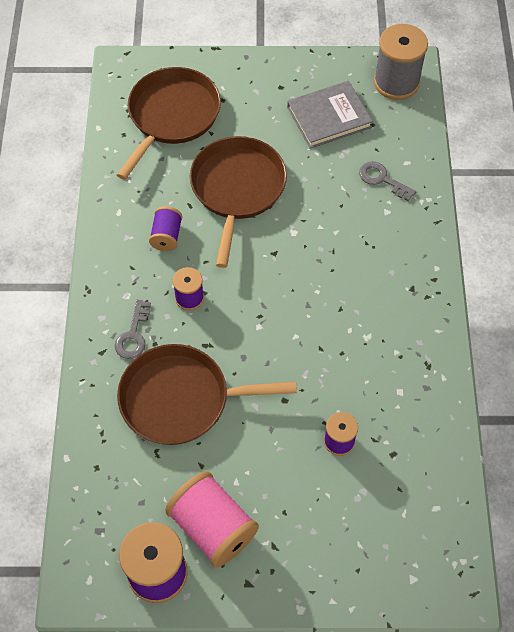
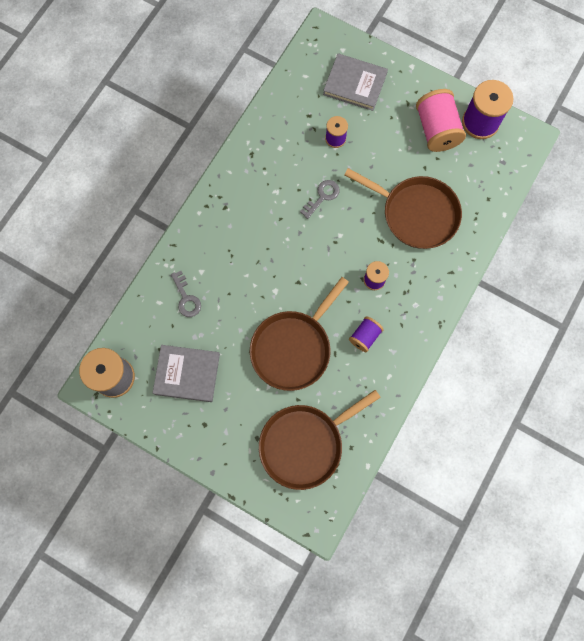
camera: 150 degrees left, 15 degrees up
(133, 335) = (425, 273): grey key -> grey key (322, 197)
(362, 534) = (355, 84): none -> grey book

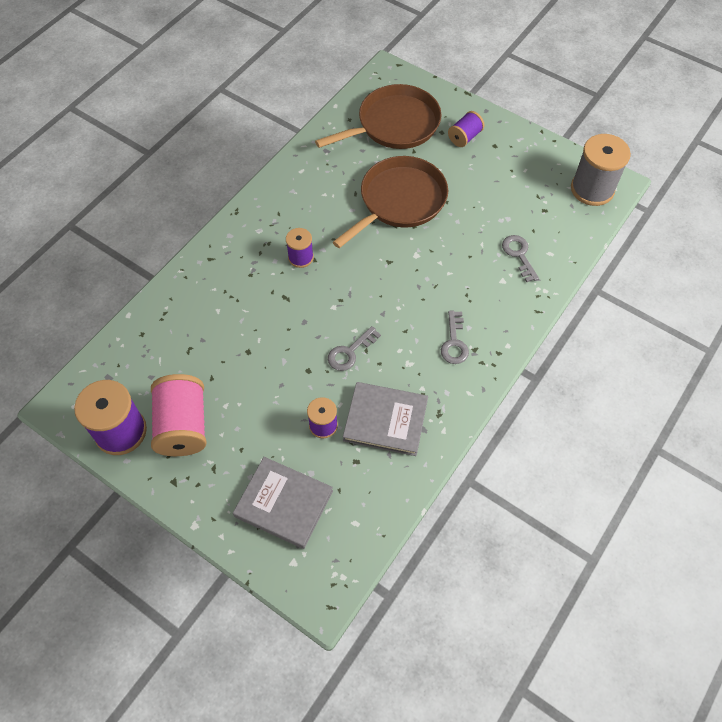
camera: 175 degrees left, 15 degrees down
(187, 374) = (514, 186): grey book -> grey book (385, 420)
(241, 211) = (454, 342): none -> grey key
(365, 336) = (321, 205): purple spool -> purple spool (464, 137)
(416, 213) = (236, 323): brown pan -> none

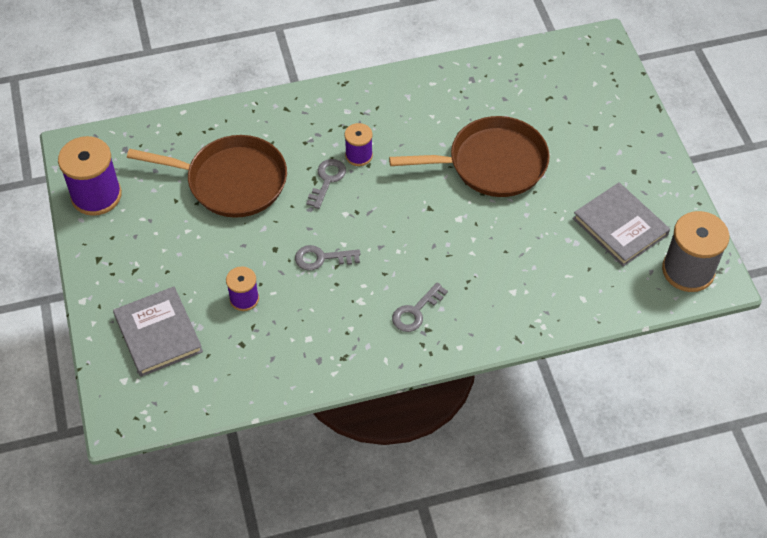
camera: 40 degrees right, 5 degrees down
(183, 426) = (142, 223): pink spool -> none
(385, 420) = (296, 331): grey book -> grey book (620, 226)
(394, 124) = (557, 94): brown pan -> brown pan (232, 181)
(464, 137) = (612, 145): purple spool -> none
(519, 255) = (551, 280): grey key -> grey key (327, 180)

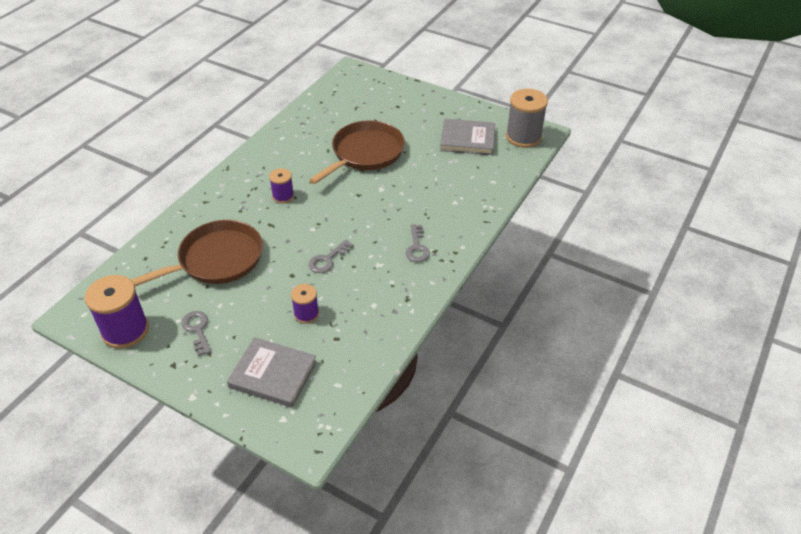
camera: 45 degrees left, 10 degrees down
(327, 180) = (279, 220): grey key -> grey key (197, 330)

